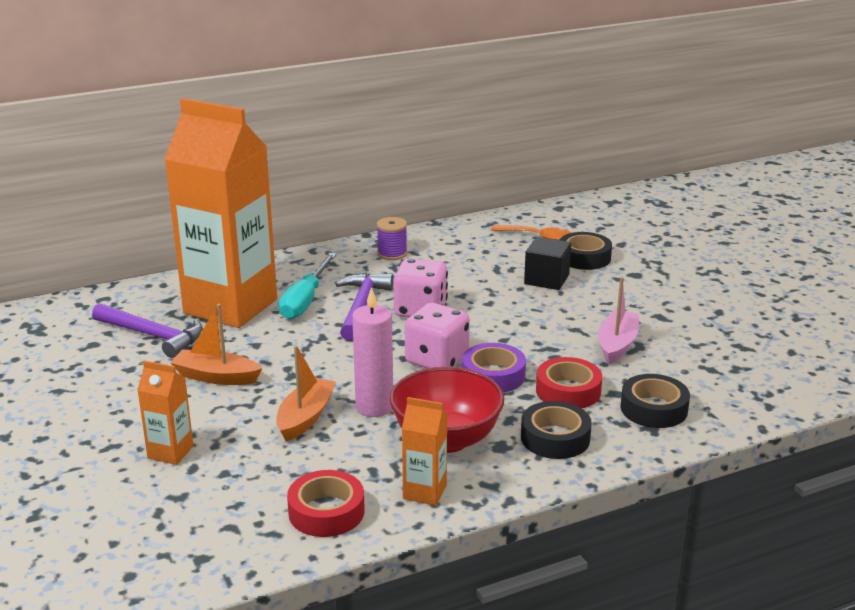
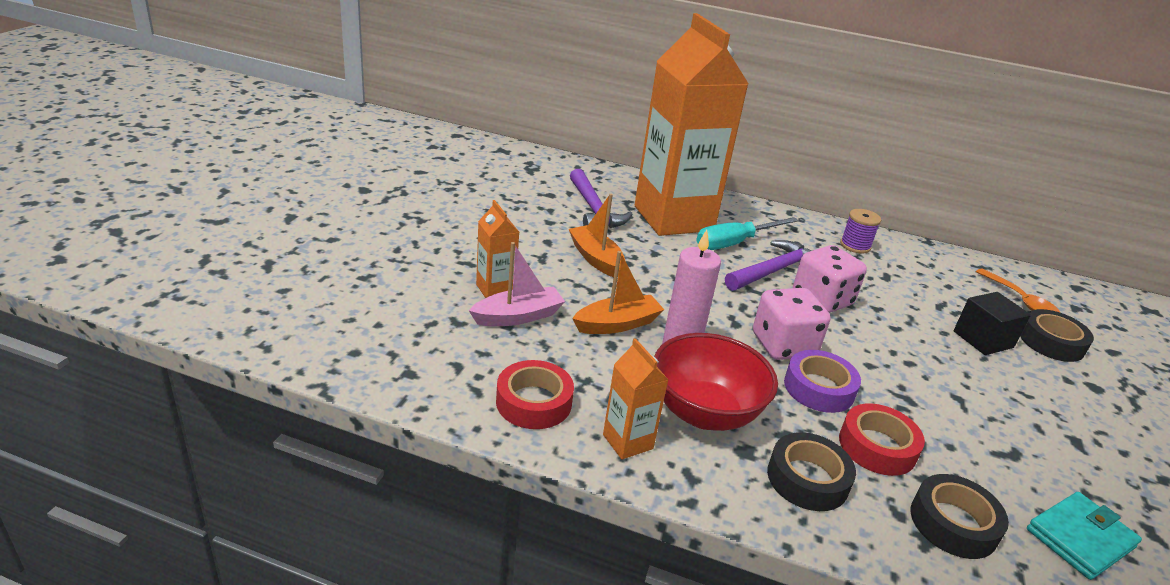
camera: 40 degrees right, 5 degrees up
(617, 344) = (988, 438): pink boat -> pink boat (518, 316)
(716, 373) = (1080, 538): none -> turquoise wallet

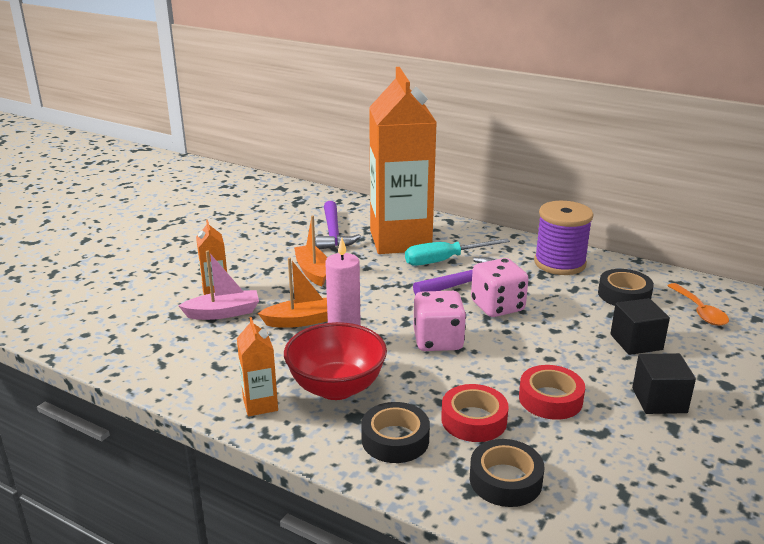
camera: 15 degrees right, 5 degrees down
(534, 402) = (201, 374): red tape -> red tape (550, 399)
(819, 388) = (449, 374): purple tape -> none
(855, 246) = (559, 263): purple spool -> purple spool, size x1.85
(1045, 410) = (659, 400): none -> black cube
(1051, 342) = (707, 346): black tape -> black tape (624, 295)
(1080, 538) = (620, 500): turquoise wallet -> none

